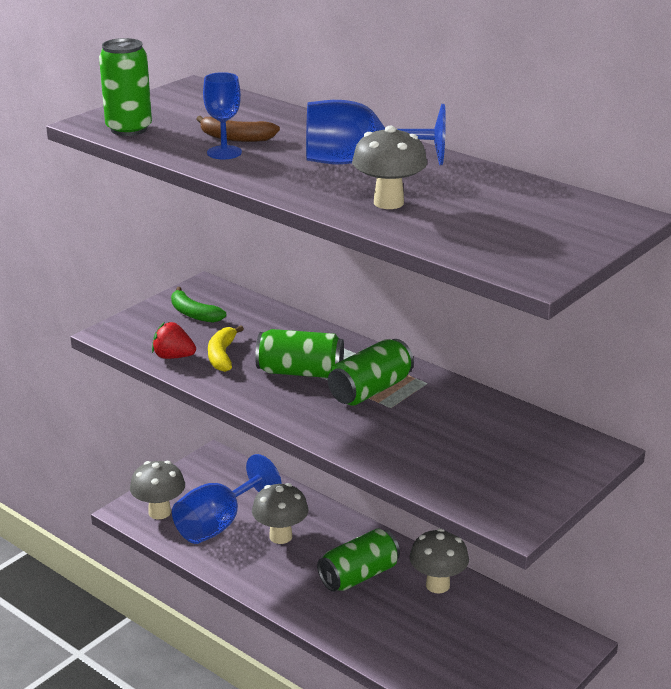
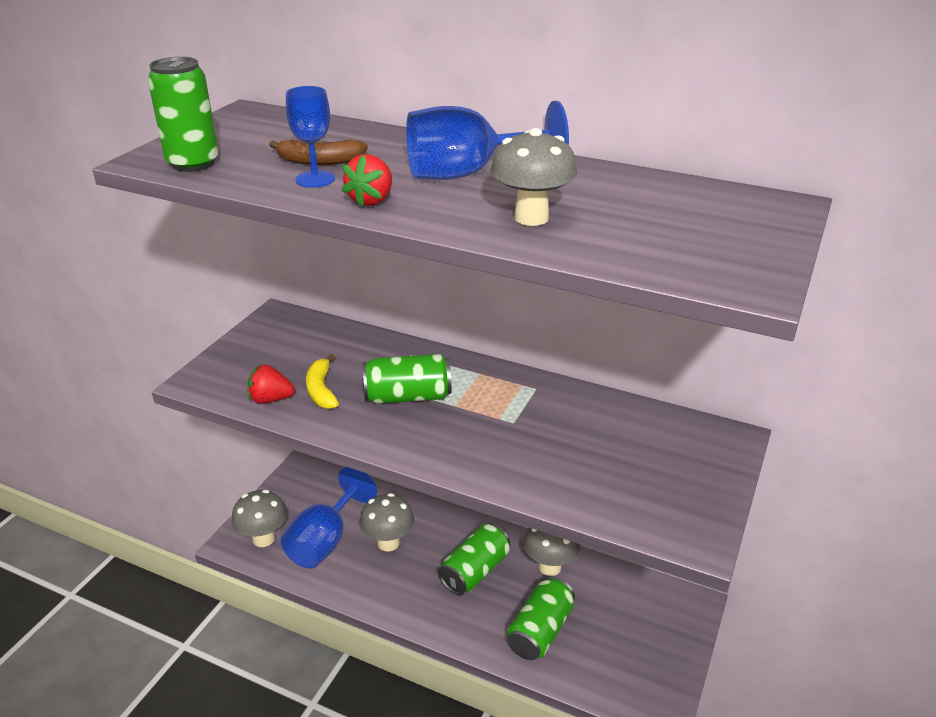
camera: 15 degrees left, 5 degrees up
(193, 314) = (275, 346): green banana -> none
(262, 174) = (371, 200): none -> red strawberry
(370, 390) = (485, 406): green can -> green can (540, 631)

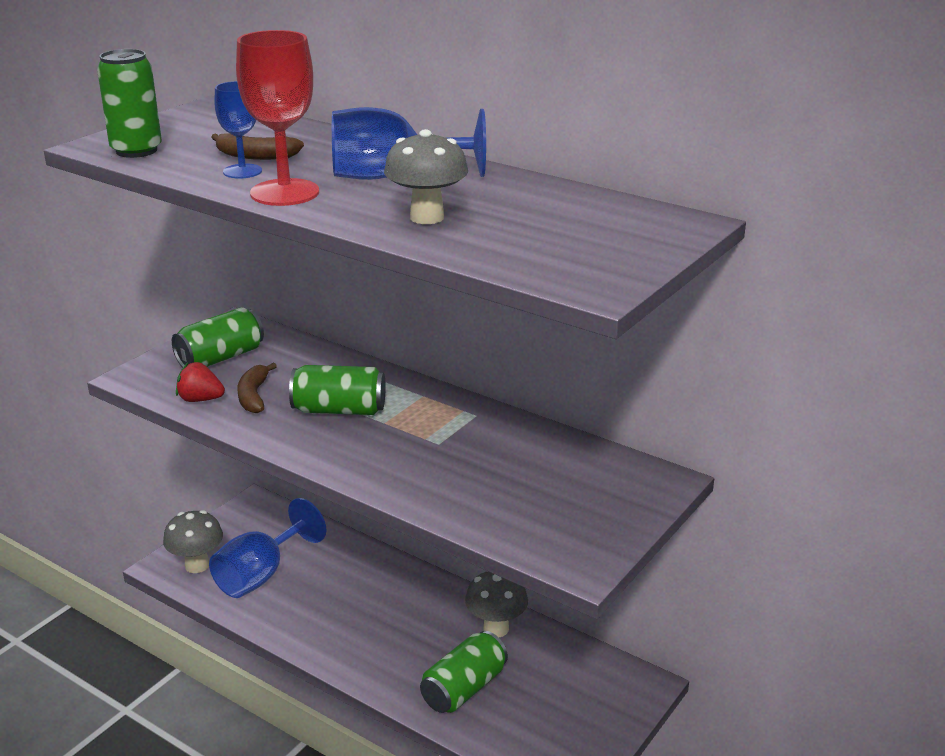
camera: 10 degrees right, 5 degrees down
(321, 390) = (254, 396): yellow banana -> brown banana
(371, 200) = (285, 193): red strawberry -> red goblet
(388, 543) = (327, 584): grey mushroom -> none
(475, 571) = (412, 623): green can -> green can (220, 357)

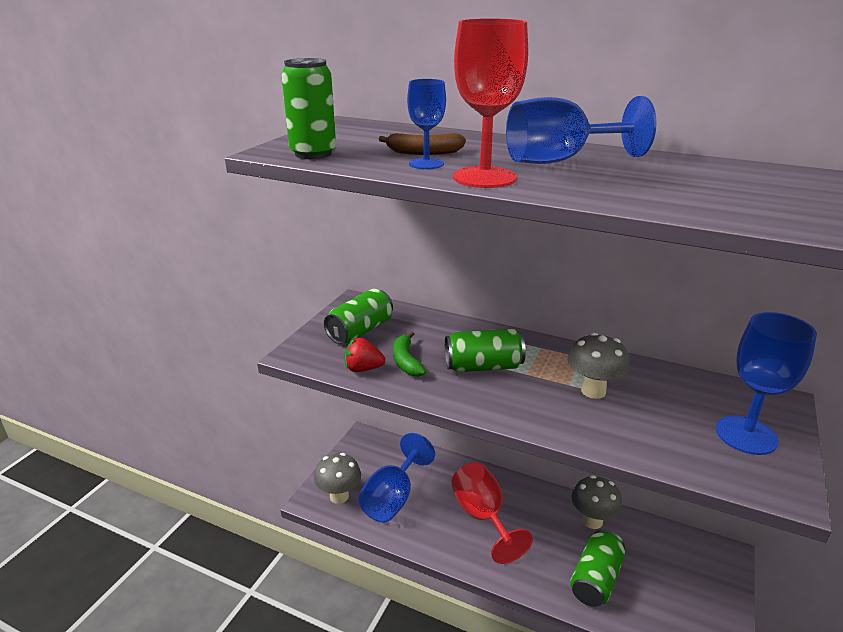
camera: 10 degrees left, 0 degrees up
(254, 396) = (406, 361): brown banana -> green banana
(361, 607) = (482, 516): none -> red goblet
(427, 217) = (638, 189): grey mushroom -> grey mushroom (593, 391)
(588, 510) = (746, 435): none -> blue goblet

